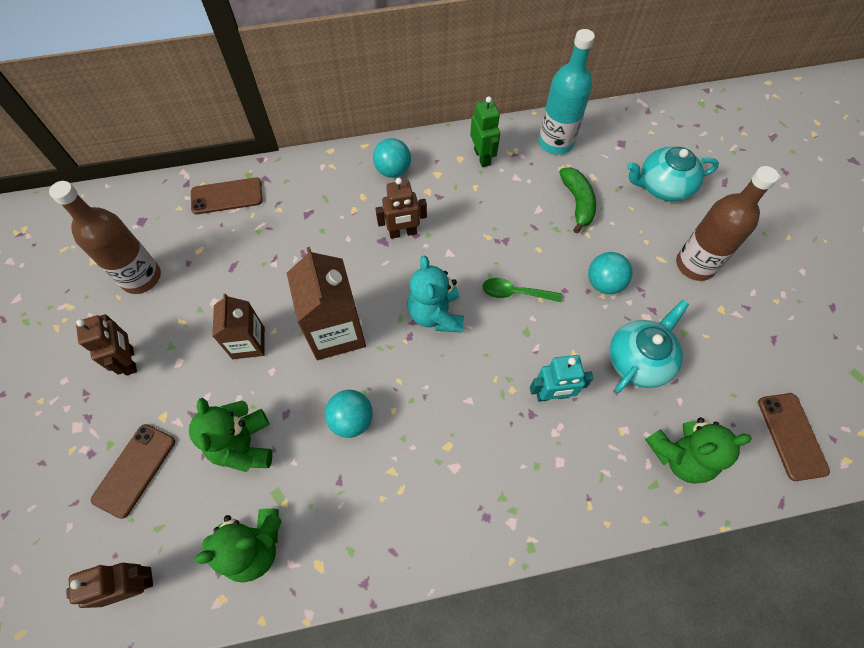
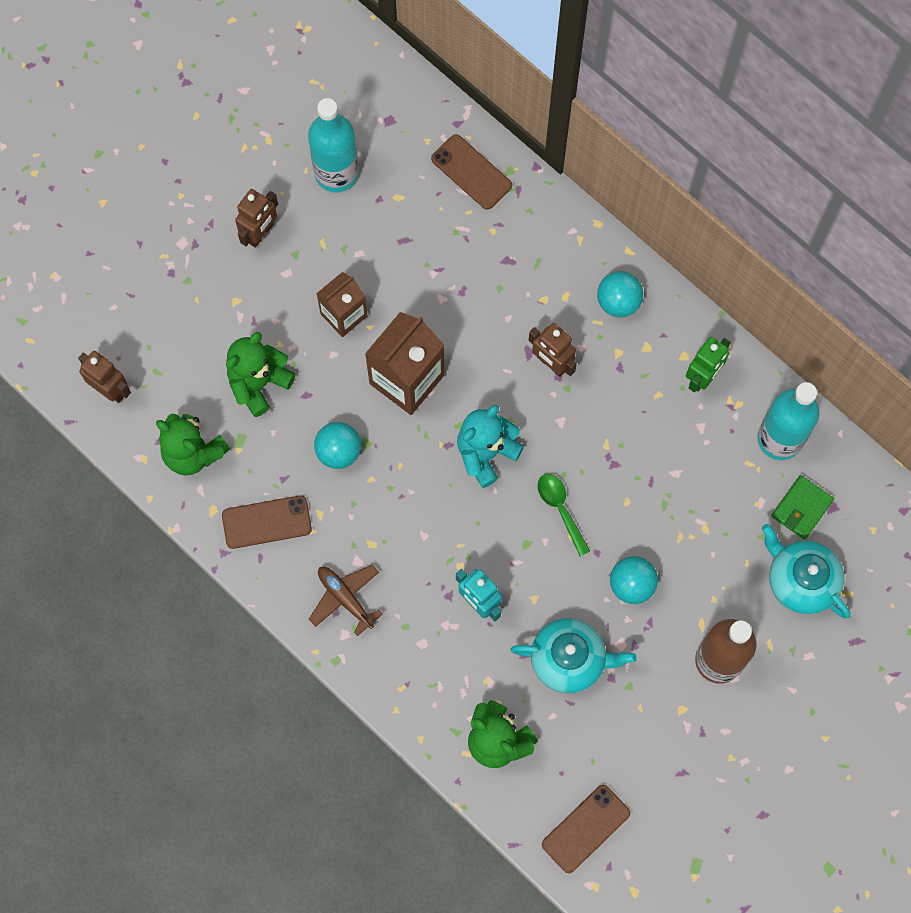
camera: 55 degrees right, 10 degrees up
(134, 470) = (183, 317): brown phone -> brown phone (266, 522)
(141, 277) = (336, 173): brown bottle -> turquoise bottle
(480, 500) = (345, 598): none -> brown plane
(577, 202) = (713, 506): green banana -> none
(612, 158) = (801, 508): none -> green wallet

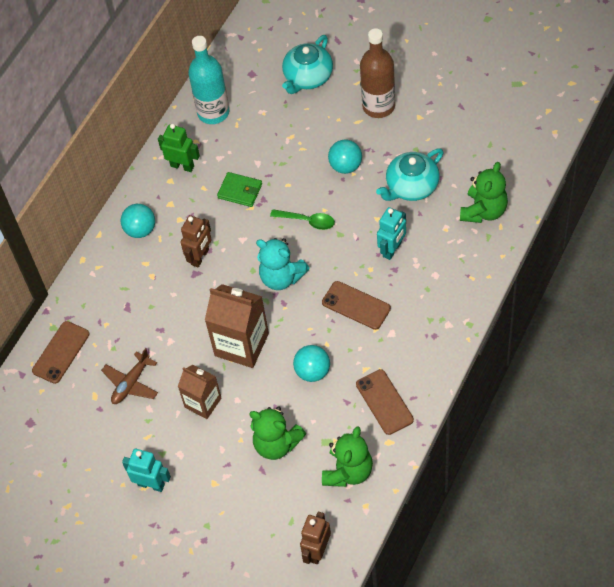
camera: 100 degrees left, 15 degrees down
(260, 233) = (151, 484): brown robot -> turquoise robot
(336, 173) = (85, 446): turquoise bottle -> none
(345, 598) = (422, 332): brown plane -> brown plane (131, 383)
(560, 509) = (307, 221): green spoon -> green spoon turned 120 degrees counterclockwise
(569, 659) = (411, 186): turquoise teapot -> turquoise teapot turned 120 degrees counterclockwise
(585, 828) = (520, 146): brown phone -> brown phone (356, 305)
(801, 508) = (258, 89): green wallet -> green wallet (240, 191)

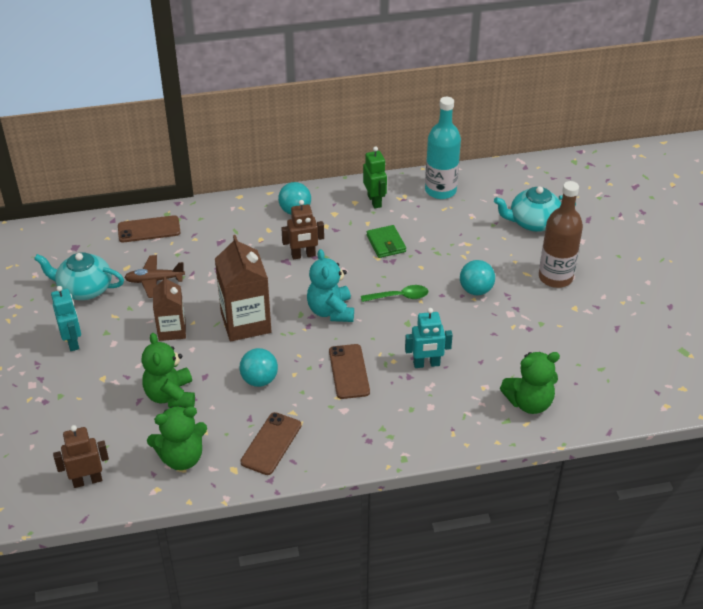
camera: 45 degrees right, 15 degrees down
(307, 221) = (399, 297): green spoon -> green spoon turned 75 degrees counterclockwise
(411, 186) = (501, 341): turquoise teapot -> turquoise teapot (84, 289)

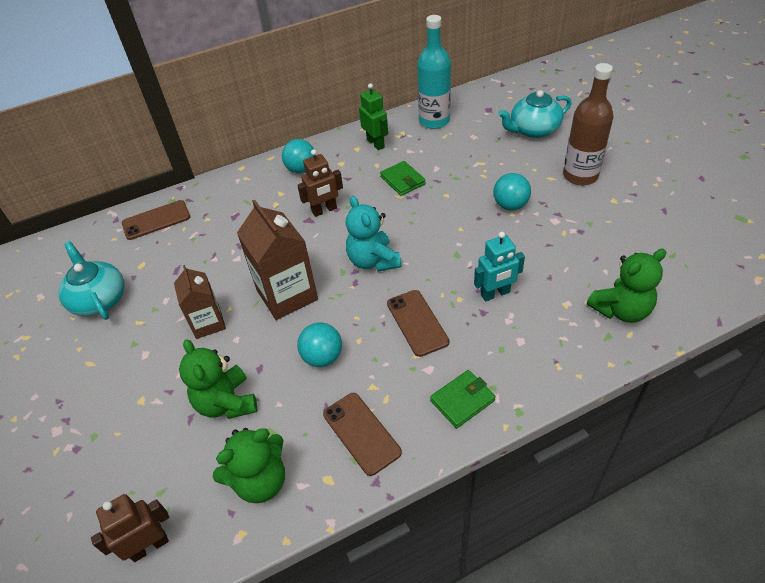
camera: 10 degrees left, 5 degrees up
(73, 342) = (97, 364): turquoise robot -> none
(84, 289) = (99, 299): turquoise teapot -> turquoise teapot turned 60 degrees clockwise
(154, 280) = (175, 272): brown plane -> none
(271, 443) = (361, 433): brown phone -> brown phone turned 45 degrees counterclockwise
(361, 439) = (462, 400): none -> green wallet
(399, 297) = (437, 229): green spoon -> none

